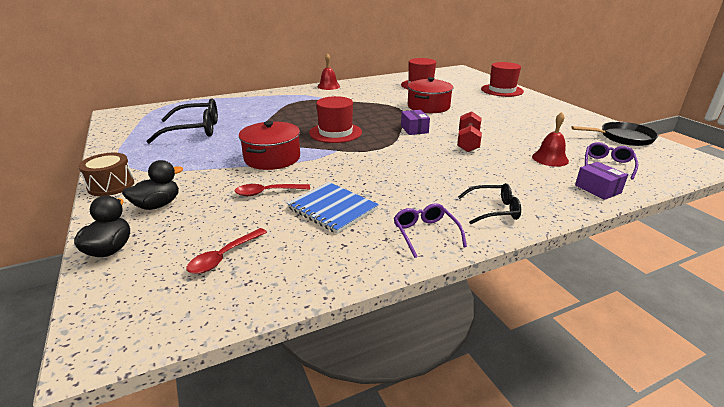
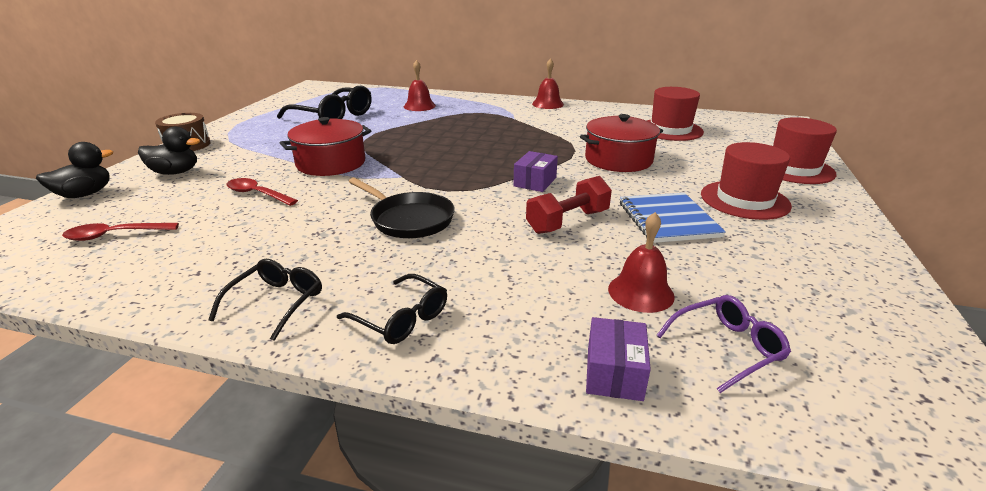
camera: 40 degrees right, 0 degrees up
(246, 107) = (419, 106): none -> red bell
(332, 209) = (266, 233): blue notebook -> blue notebook (668, 220)
(335, 132) = (441, 157): red hat -> red hat (744, 200)
(425, 233) = (277, 302): purple glasses -> black glasses
(623, 138) = (877, 320): black pan -> black pan (409, 219)

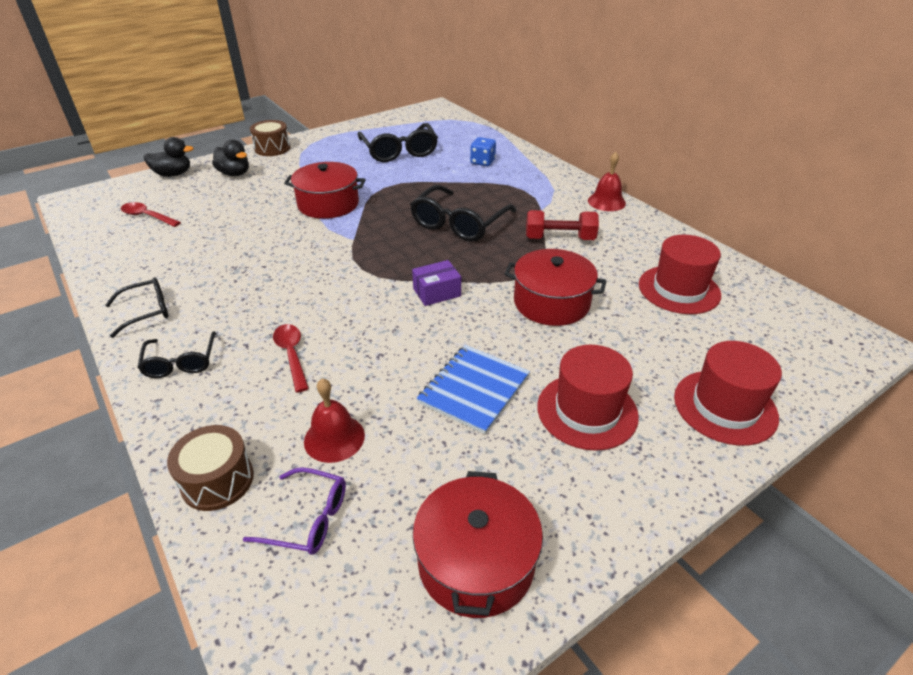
camera: 40 degrees right, 10 degrees up
(257, 194) = (249, 215): red spoon -> red spoon (292, 355)
(409, 219) = (297, 284): black pan -> none
(419, 106) = (482, 162): red bell -> blue dice
(471, 142) = (458, 224): none -> black glasses
(568, 222) = (394, 345): red dumbbell -> red dumbbell (559, 238)
(614, 373) = (217, 480): purple box -> brown drum
(853, 300) = (476, 561): none -> red pot

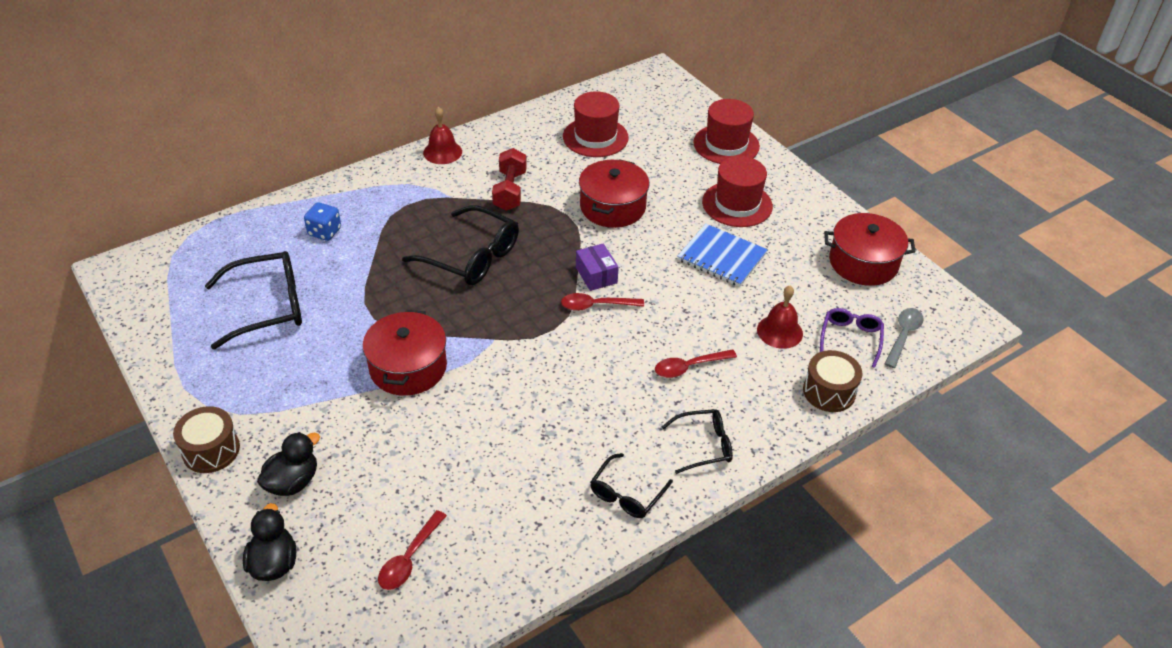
camera: 90 degrees left, 5 degrees up
(147, 311) = (626, 494): black glasses -> black glasses turned 120 degrees counterclockwise
(302, 597) = (903, 335): none -> grey spoon
(391, 292) = (596, 305): none -> red spoon

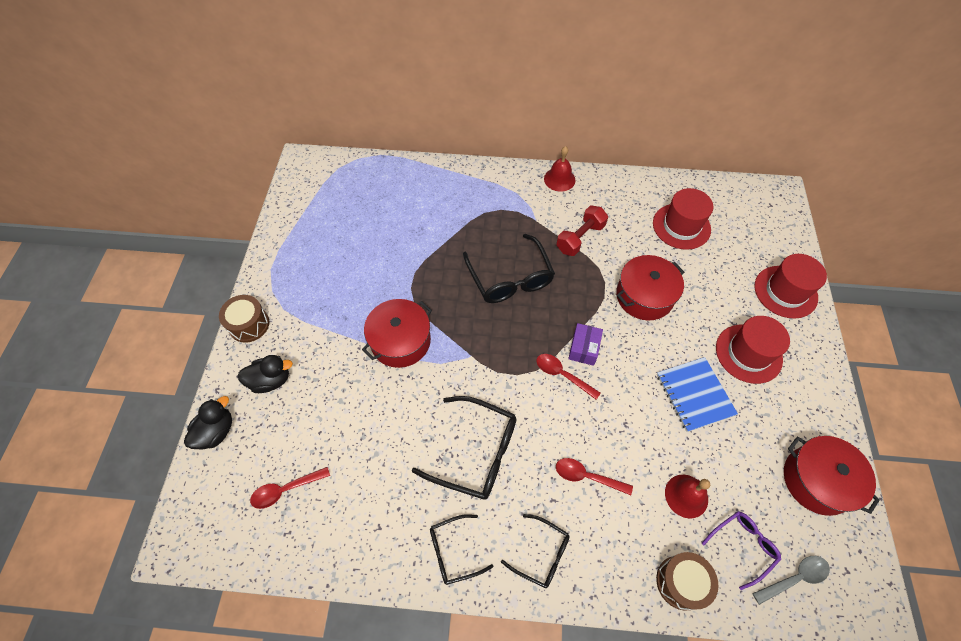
camera: 40 degrees right, 15 degrees up
(269, 306) = (359, 239): black glasses -> black glasses (477, 453)
(324, 232) = (435, 201): blue dice -> none

